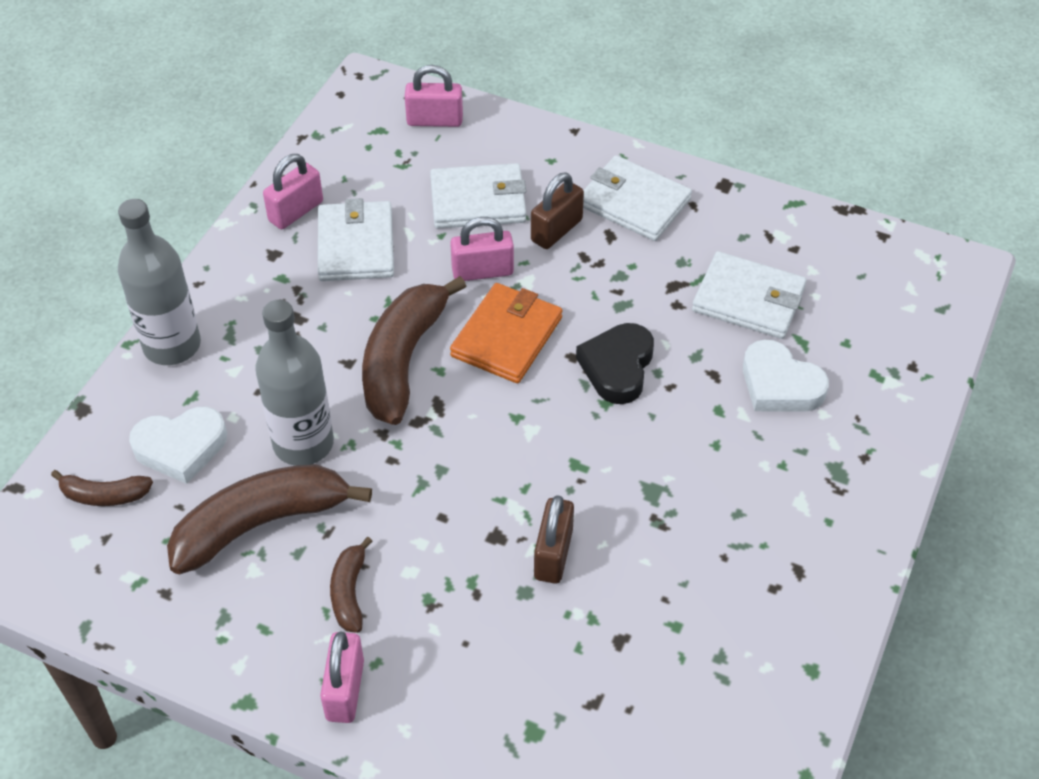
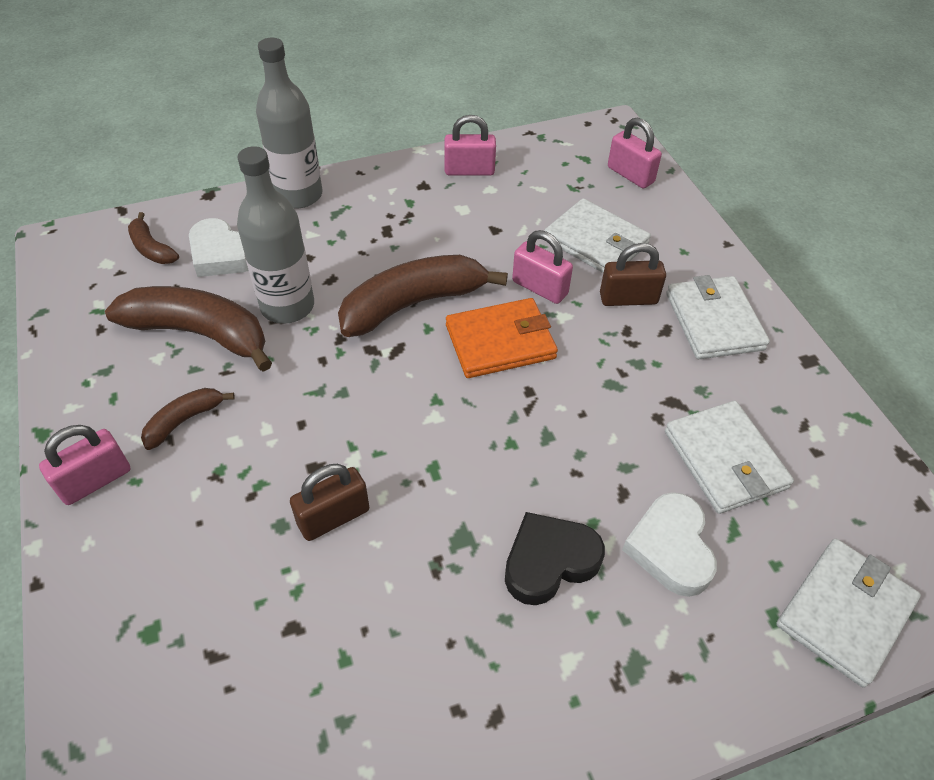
camera: 45 degrees right, 0 degrees up
(356, 245) = (479, 214): white wallet -> white wallet (845, 613)
(617, 367) = (553, 425): black heart -> black heart (549, 561)

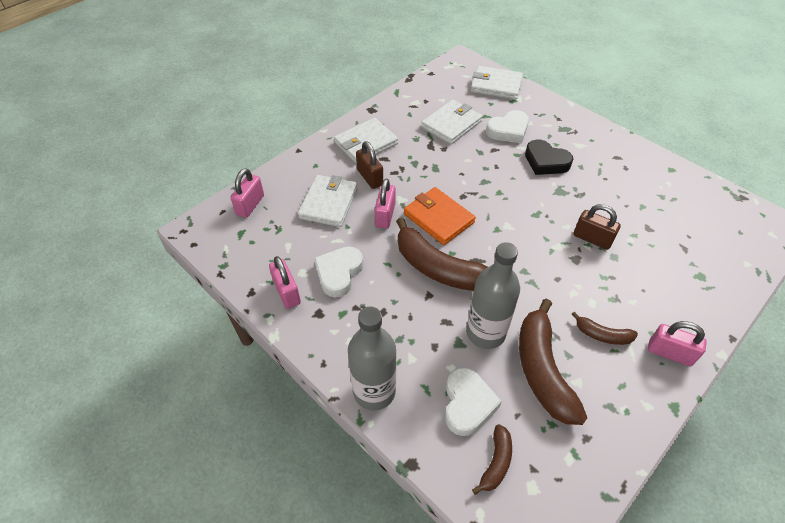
camera: 115 degrees left, 0 degrees up
(468, 216) = (339, 273): none -> white heart

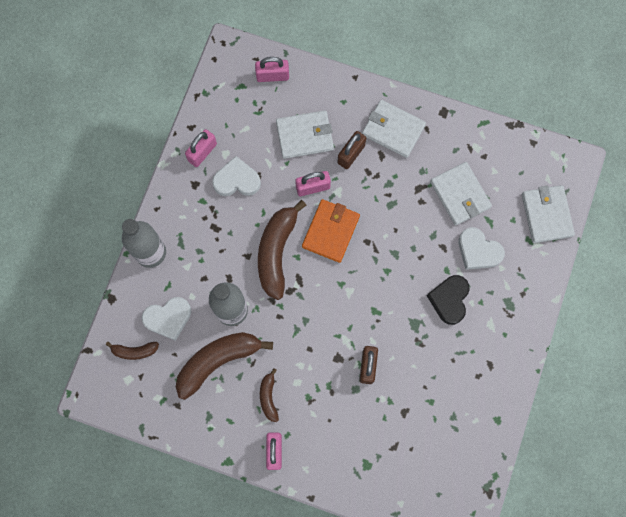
camera: 65 degrees right, 25 degrees up
(451, 124) = (460, 195): white wallet -> white wallet turned 45 degrees clockwise

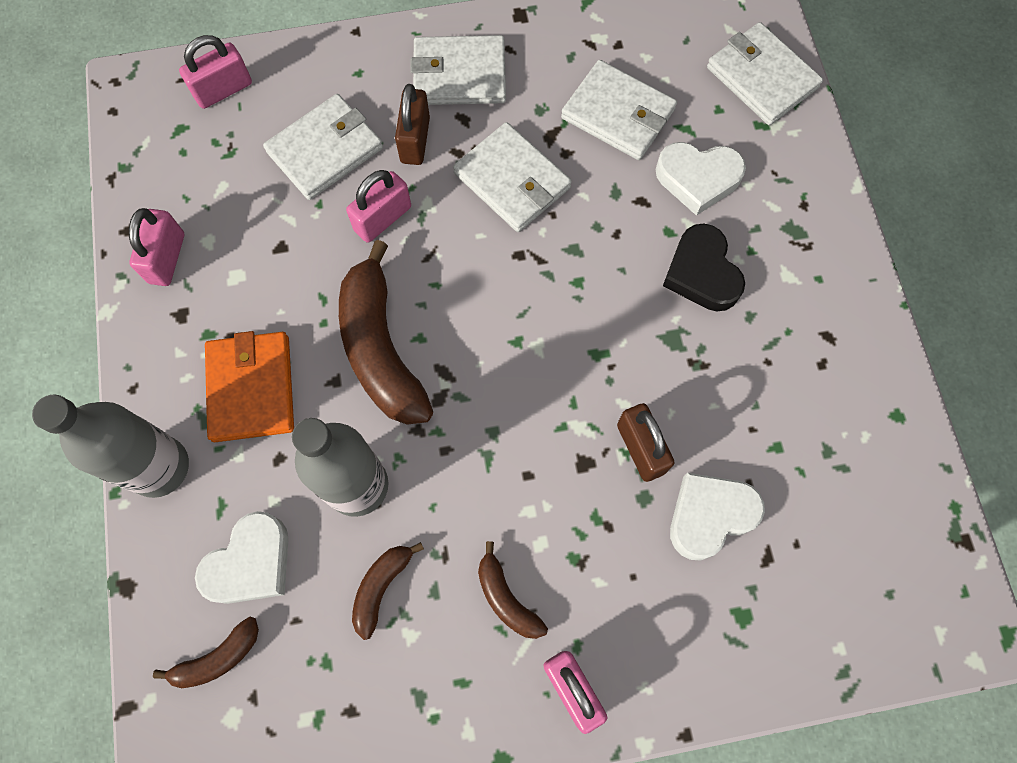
camera: 30 degrees left, 5 degrees down
(218, 361) = (381, 587): brown banana -> brown banana, size x0.50
(237, 180) = (250, 272): white heart -> white heart (710, 515)
(331, 231) = (451, 270): orange wallet -> orange wallet (251, 388)
(386, 202) = (512, 181): none -> white wallet

